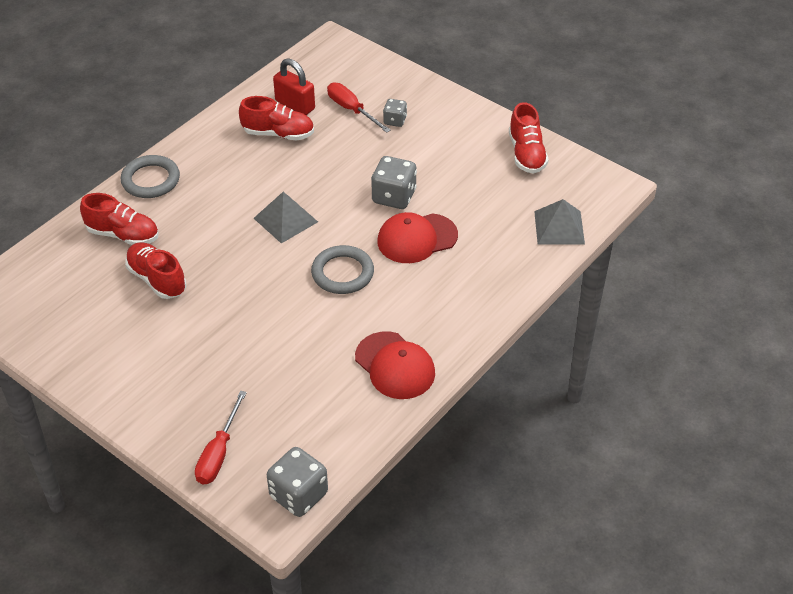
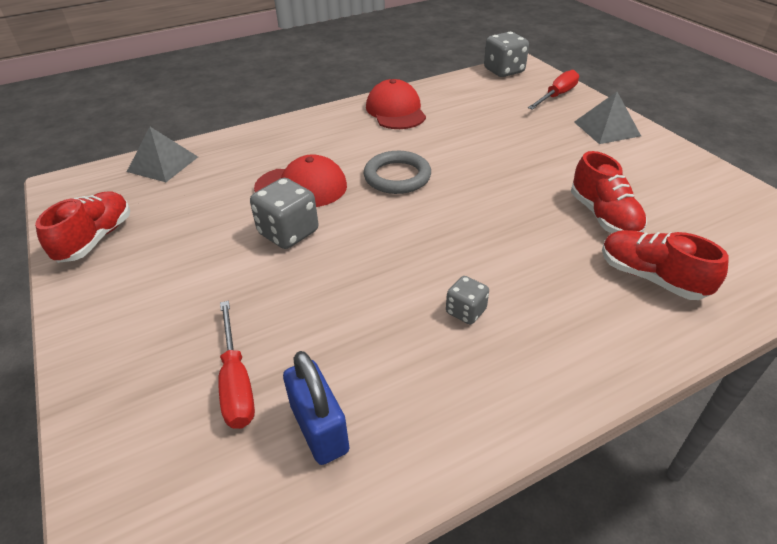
camera: 155 degrees left, 5 degrees down
(150, 180) = (610, 351): grey ring -> none
(278, 134) = (379, 374): red shoe -> none
(285, 220) = (430, 241): grey pyramid -> grey pyramid (606, 128)
(295, 105) = (319, 429): red padlock -> blue padlock
(395, 121) = (193, 338): grey dice -> grey dice (465, 311)

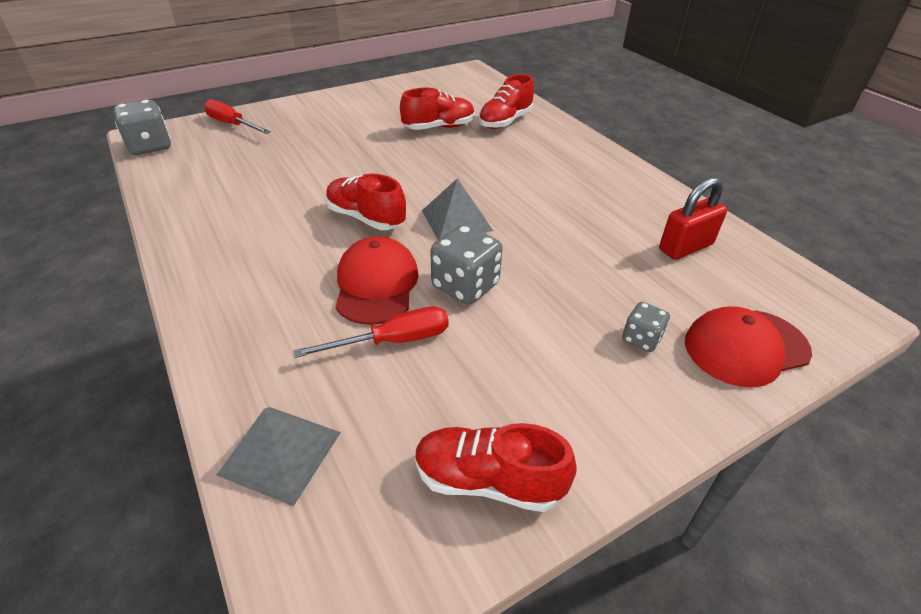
camera: 95 degrees left, 0 degrees up
(236, 382) = (667, 293): red screwdriver -> red screwdriver (393, 341)
(319, 429) = (685, 247): blue padlock -> red padlock
(395, 111) = (211, 220): red cap -> red cap (745, 347)
(397, 176) = (366, 218): grey ring -> red shoe
(465, 311) = (554, 187): grey dice -> grey dice (641, 339)
(606, 128) = (308, 111): grey pyramid -> grey pyramid (456, 220)

